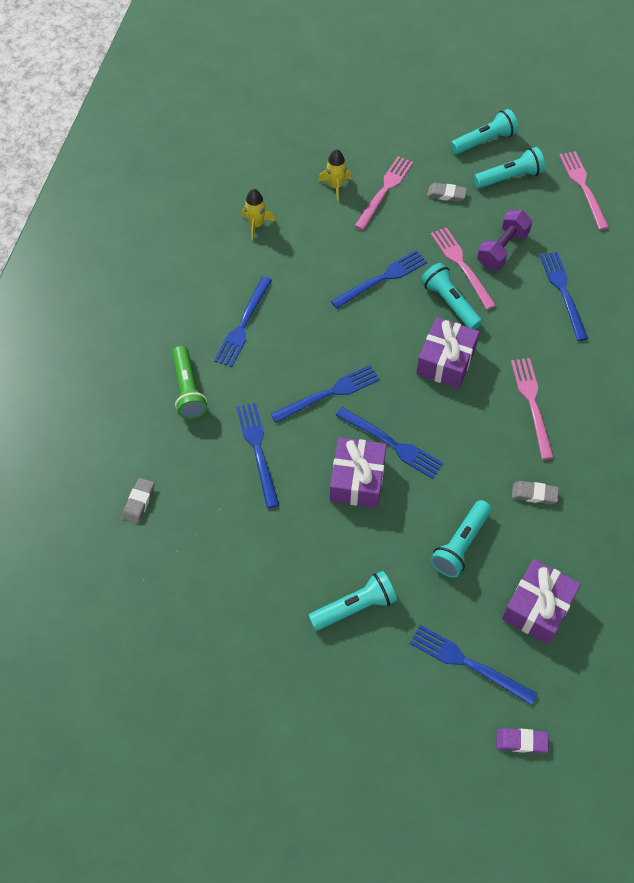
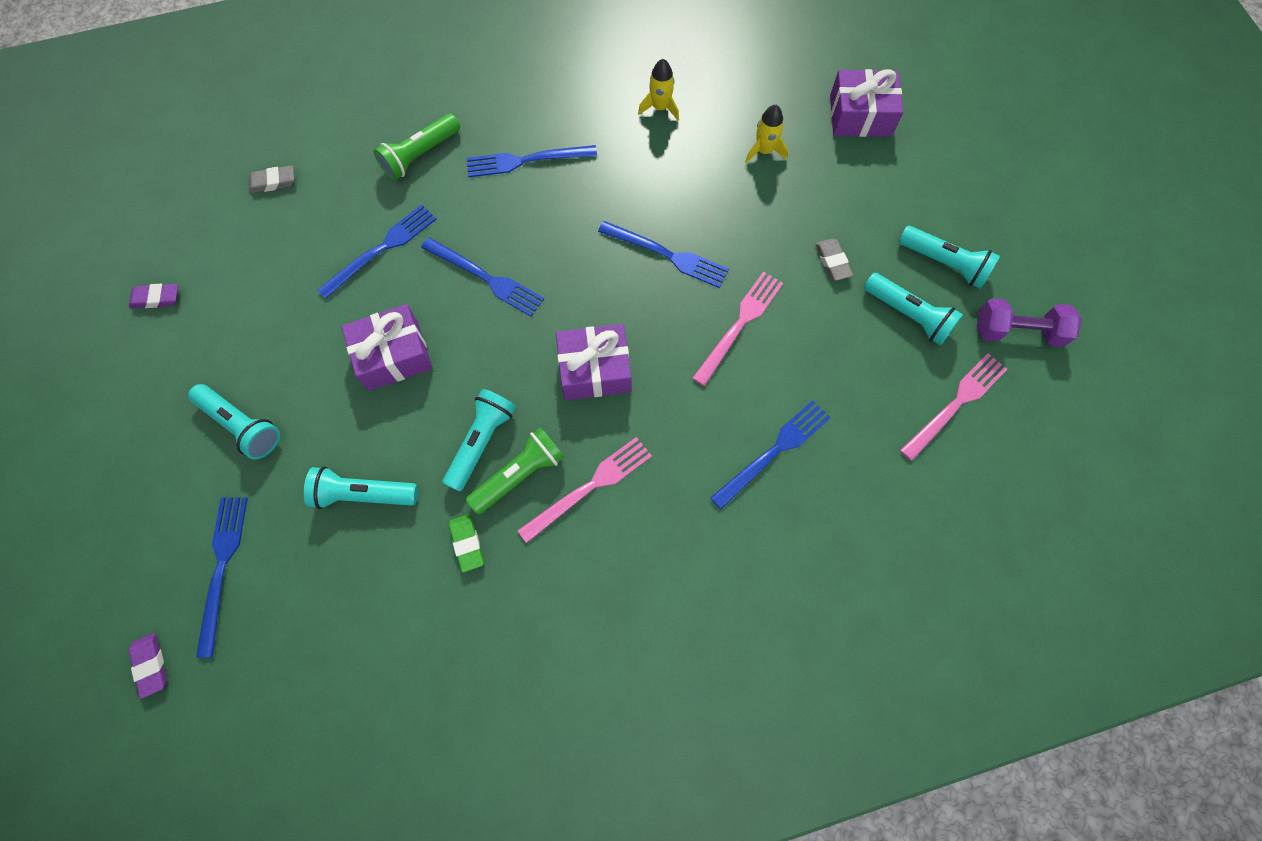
camera: 60 degrees right, 10 degrees up
(194, 631) = (156, 298): none -> purple eraser
(384, 191) = (792, 199): pink fork -> none
(392, 444) = (455, 367): blue fork -> none
(450, 303) = (678, 337): turquoise flashlight -> turquoise flashlight (481, 442)
(500, 440) = (520, 475): none -> green flashlight
(502, 249) = (792, 356): purple dumbbell -> purple dumbbell (1017, 331)
(534, 494) = (467, 543): grey eraser -> green eraser
(537, 607) = (321, 611): purple gift -> purple gift (860, 116)

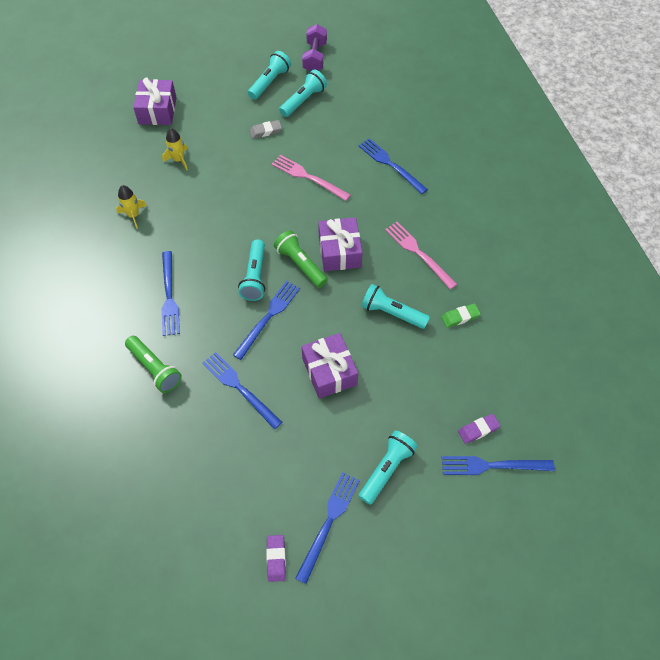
camera: 90 degrees left, 10 degrees down
(151, 665) = (563, 502): purple eraser -> purple eraser (478, 429)
(273, 182) = (168, 479): grey eraser -> none
(363, 494) = (433, 381): turquoise flashlight -> turquoise flashlight (255, 277)
(520, 475) = (413, 290): green flashlight -> green flashlight (300, 264)
(667, 255) = (256, 213): blue fork -> blue fork (329, 522)
(956, 404) = (359, 86): pink fork -> none

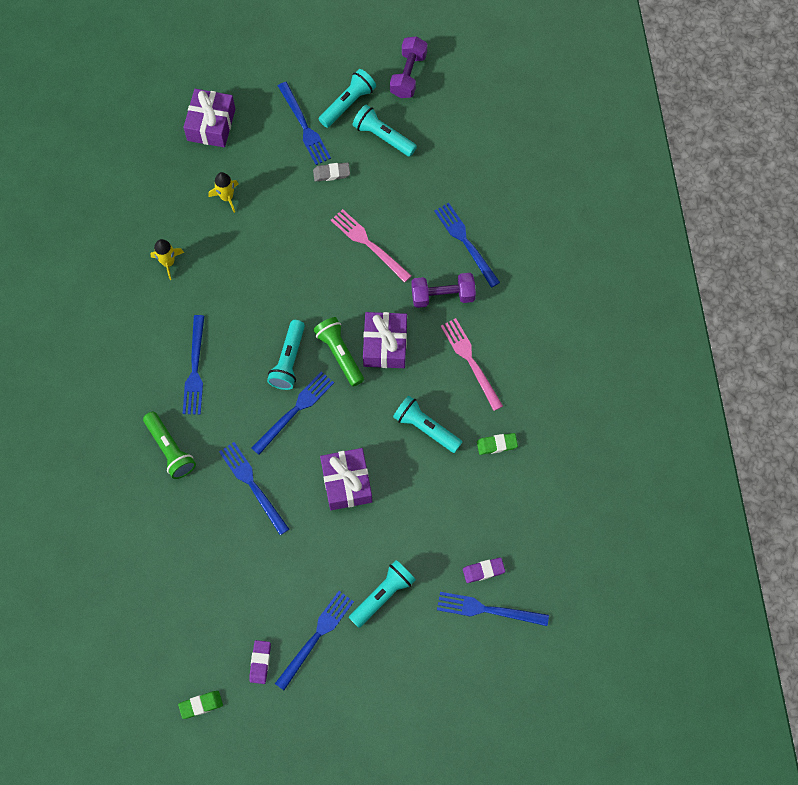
camera: 10 degrees right, 10 degrees up
(220, 616) = (201, 705): none -> green eraser
(236, 102) = (304, 126): none -> blue fork
(303, 100) = (383, 136): turquoise flashlight -> turquoise flashlight turned 105 degrees counterclockwise
(381, 206) = (442, 296): none -> purple dumbbell

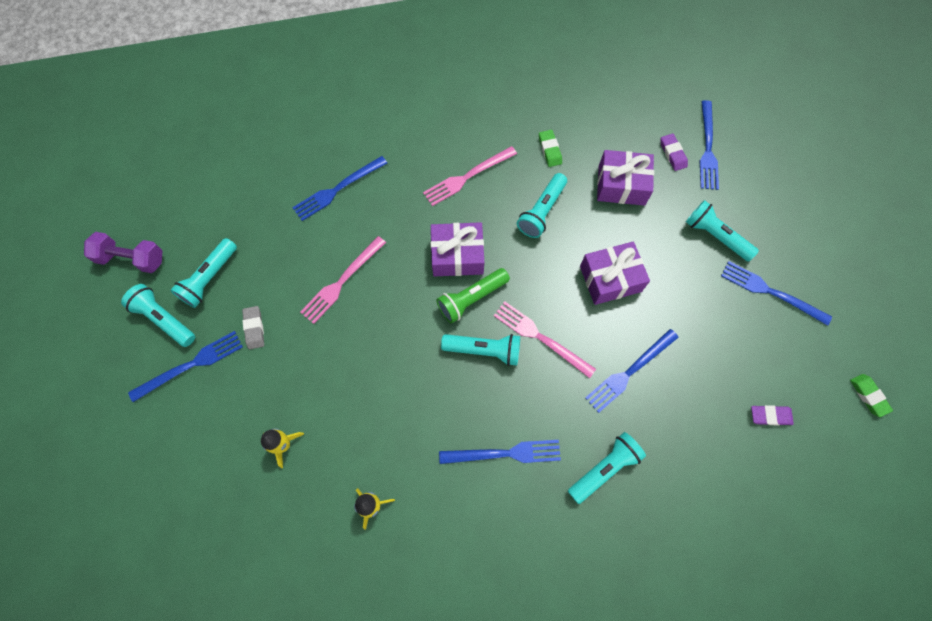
camera: 95 degrees left, 0 degrees up
(170, 449) = (604, 468): green flashlight -> turquoise flashlight
(211, 125) = (182, 478): purple gift -> purple gift (621, 185)
(260, 662) = (809, 342): purple eraser -> purple eraser (770, 416)
(295, 411) = (540, 337): blue fork -> pink fork
(442, 296) = (398, 206): purple dumbbell -> none

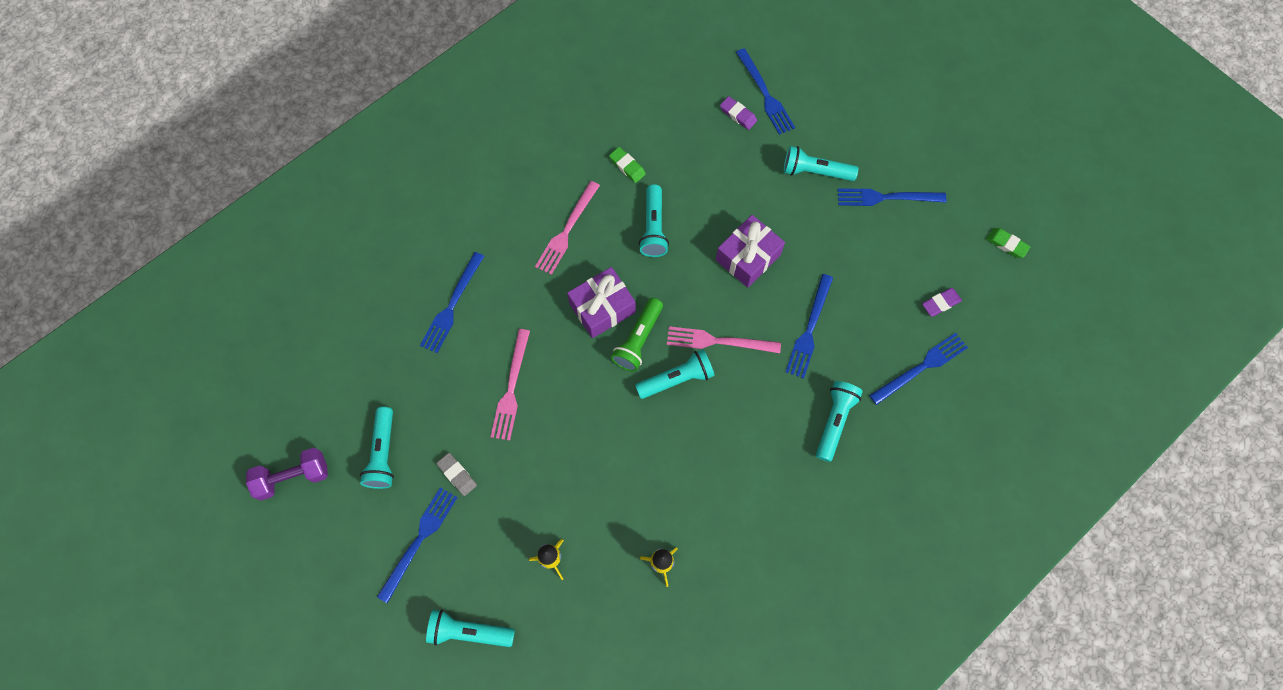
camera: 30 degrees left, 0 degrees up
(164, 319) = (365, 514): turquoise flashlight -> turquoise flashlight (469, 631)
(504, 453) = (746, 456): blue fork -> blue fork (921, 367)
(621, 185) = (709, 167): purple gift -> none

